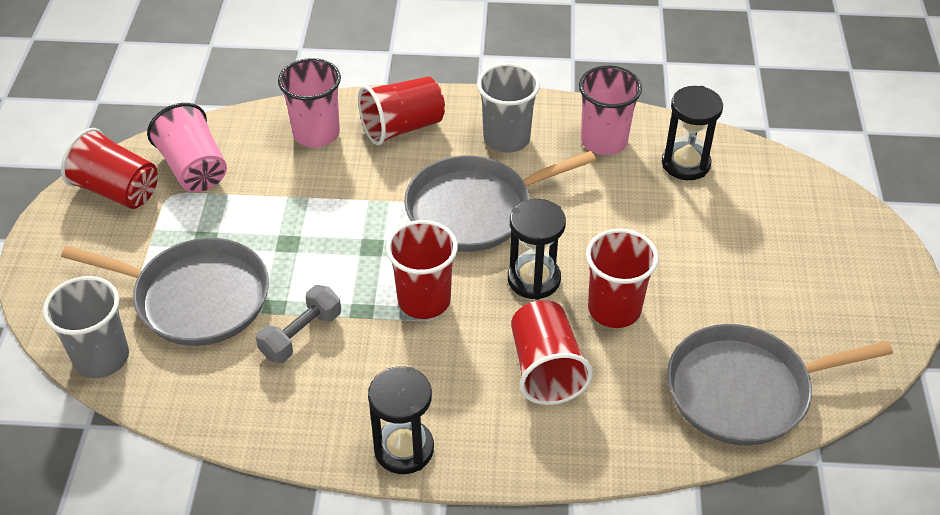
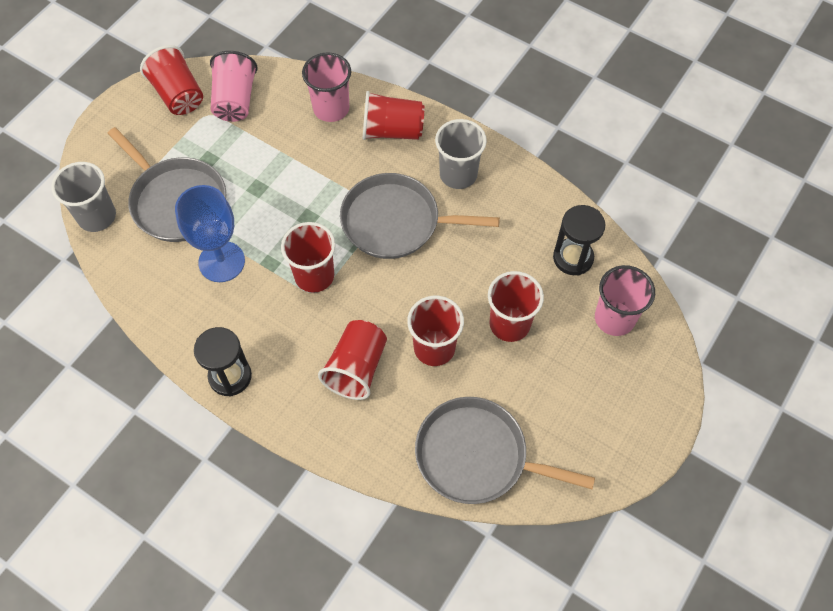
camera: 30 degrees right, 15 degrees up
(301, 335) = (221, 262): grey dumbbell -> blue goblet
(534, 279) = (397, 297): black hourglass -> none
(604, 141) = (526, 210): pink cup -> pink cup (614, 318)
(673, 250) = (509, 324): none -> red cup

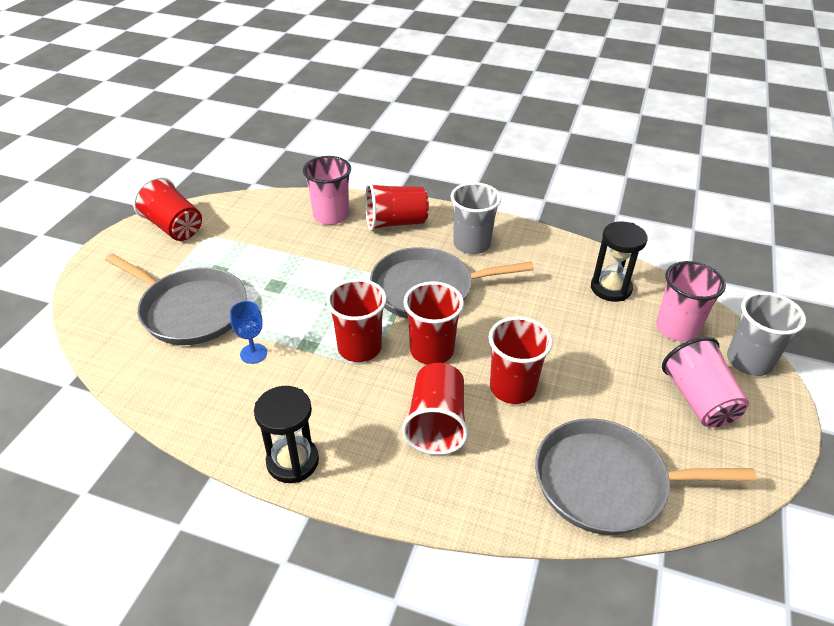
camera: 15 degrees left, 20 degrees down
(97, 216) = (101, 338): grey cup -> grey cup (749, 361)
(221, 262) = (253, 353): blue goblet -> blue goblet, size x0.52
(235, 100) = (234, 223): pink cup -> pink cup (698, 400)
(509, 324) = (579, 352): red cup -> red cup (431, 350)

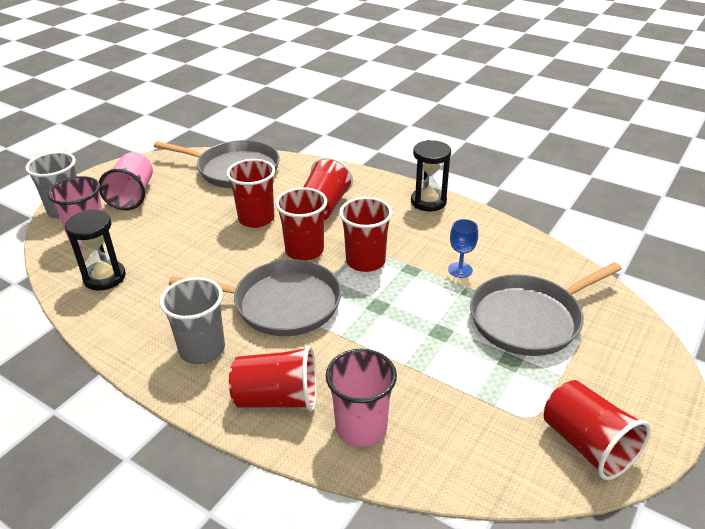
camera: 165 degrees left, 5 degrees down
(190, 310) = (529, 319): grey pan -> grey pan turned 75 degrees counterclockwise

